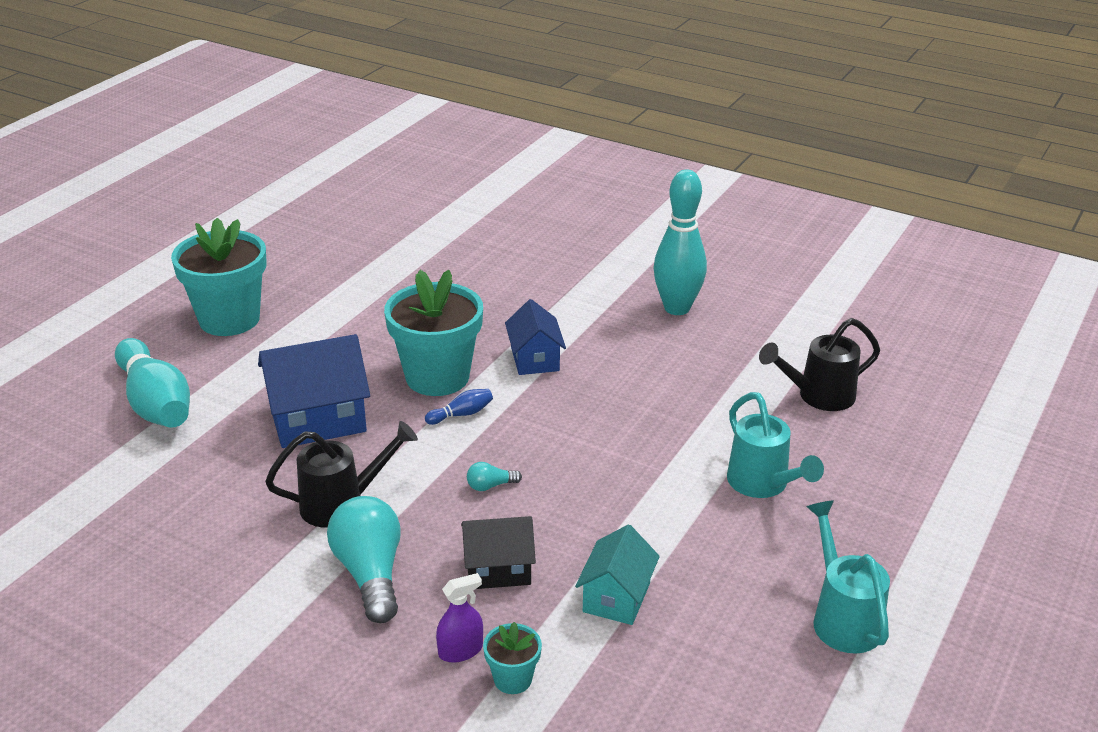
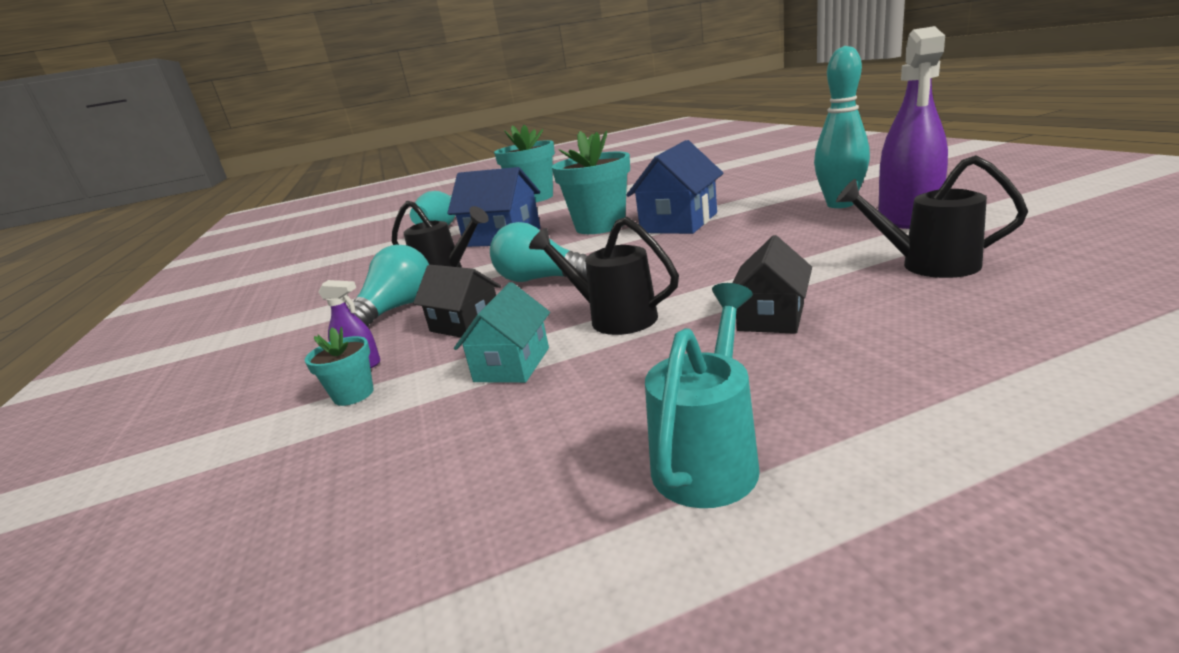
camera: 45 degrees right, 10 degrees down
(461, 414) = (585, 243): blue bowling pin -> none
(490, 486) = (541, 280): turquoise light bulb -> turquoise light bulb, size x2.29
(535, 359) = (679, 223): blue house -> blue house, size x1.60
(616, 597) = (512, 364): turquoise house -> turquoise house turned 45 degrees counterclockwise
(638, 519) = (614, 318): none -> black watering can
(754, 326) = (908, 217): none -> purple spray bottle
(762, 484) = (771, 317): turquoise watering can -> black house

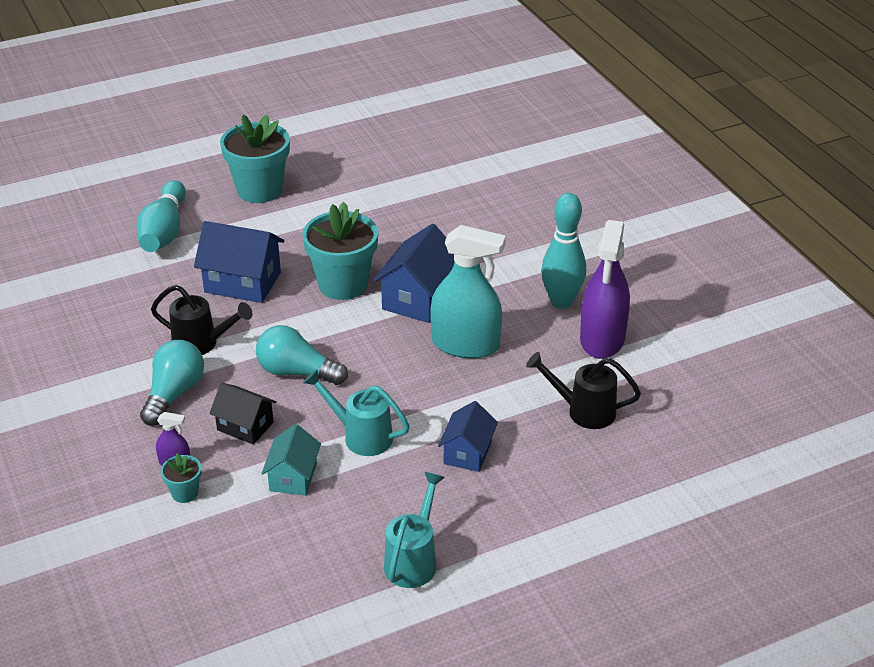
camera: 10 degrees left, 15 degrees up
(614, 318) = (361, 436): black watering can -> turquoise watering can
(739, 240) = (465, 344): none -> turquoise spray bottle
(771, 317) = (467, 453): black house -> blue house

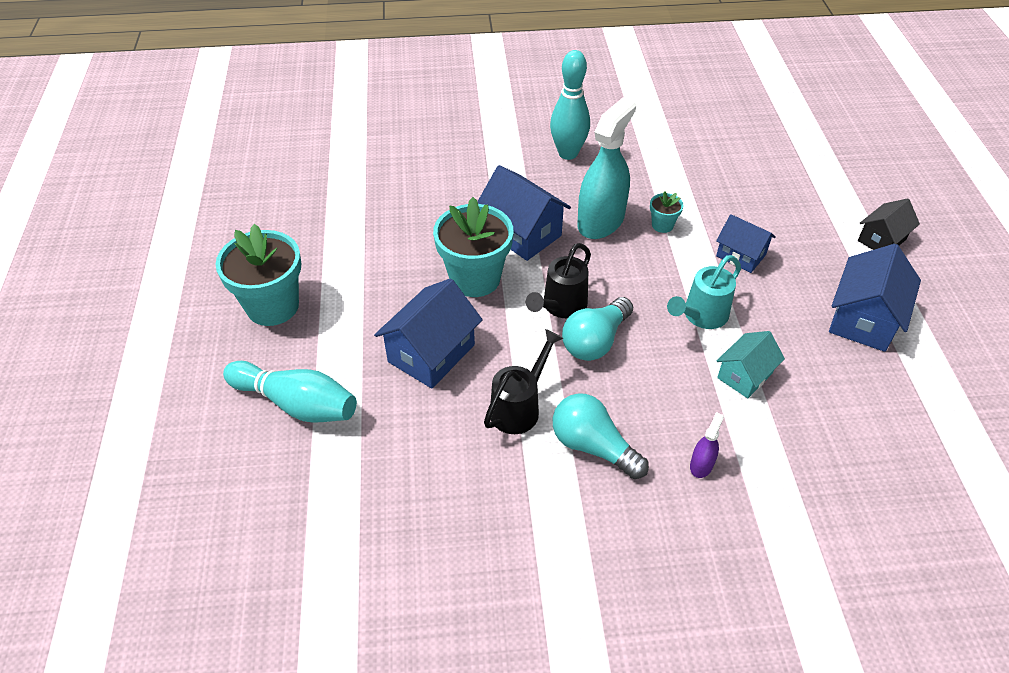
camera: 70 degrees left, 10 degrees up
(185, 493) = (748, 464): turquoise flower pot -> turquoise flower pot (662, 225)
(245, 426) = (662, 397): black house -> black house (881, 240)
(293, 477) = (744, 375): turquoise house -> turquoise house turned 75 degrees counterclockwise
(413, 560) = (863, 319): turquoise watering can -> blue house
(584, 411) = (709, 179): black watering can -> black watering can (561, 306)
(602, 339) = (625, 146): purple spray bottle -> none

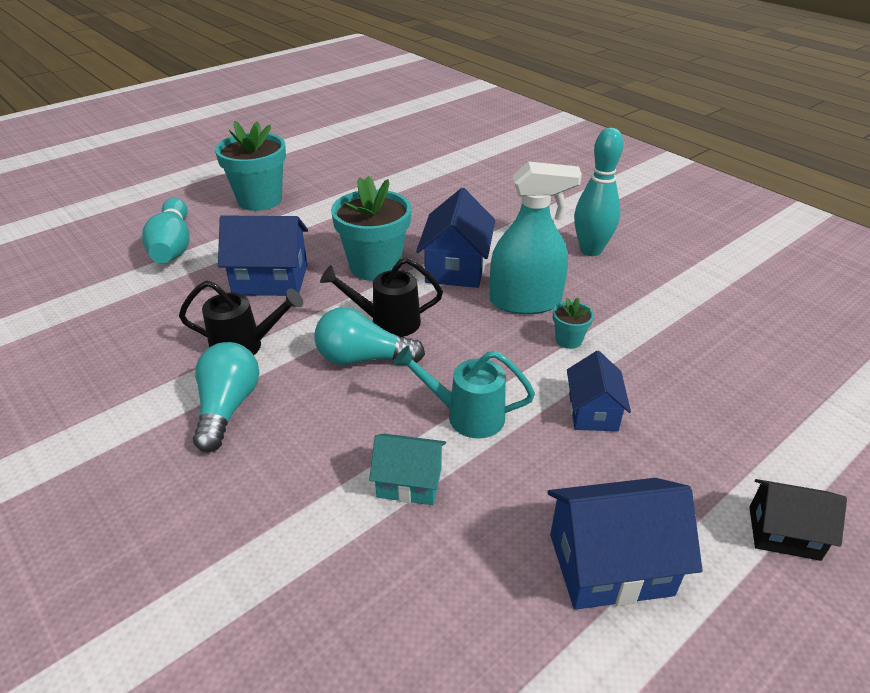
camera: 55 degrees right, 10 degrees down
(701, 465) = (253, 494): purple spray bottle -> none

